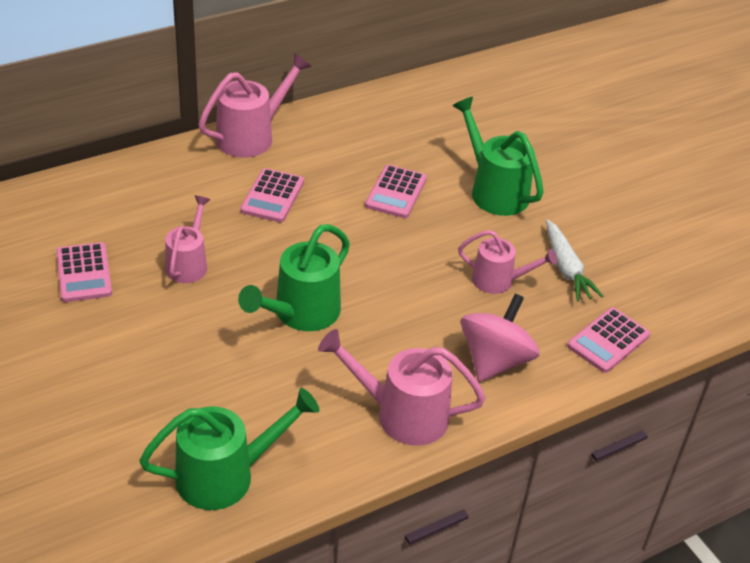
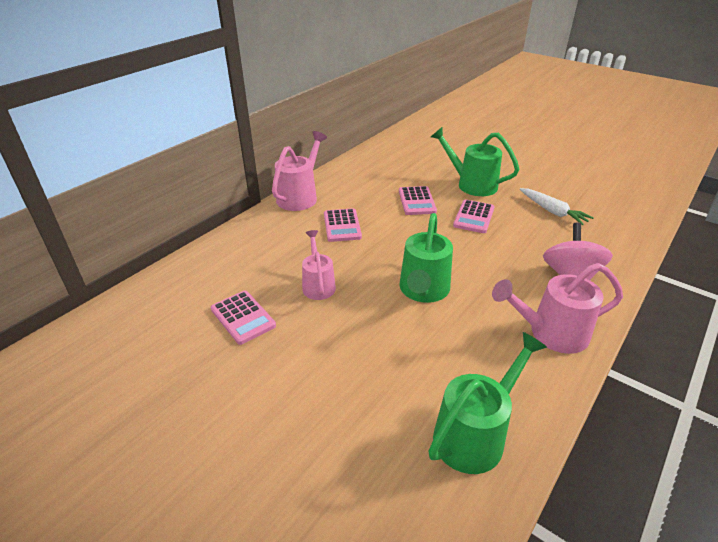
camera: 20 degrees left, 5 degrees down
(499, 281) = (524, 230): pink watering can -> none
(608, 341) = (617, 242): pink calculator -> pink calculator (474, 217)

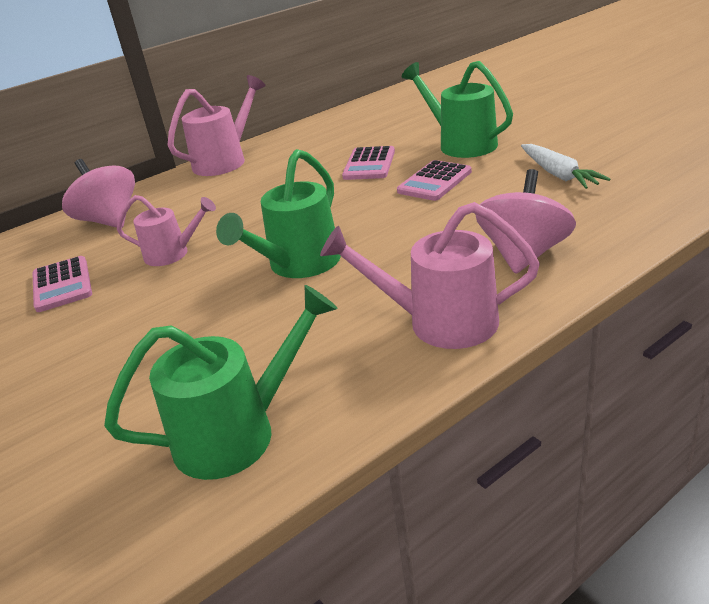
camera: 20 degrees right, 5 degrees down
(240, 254) = (109, 221): none -> pink spinning top
(318, 284) = (173, 254): pink watering can -> pink watering can turned 90 degrees clockwise
(342, 226) = (251, 192): pink calculator -> none

